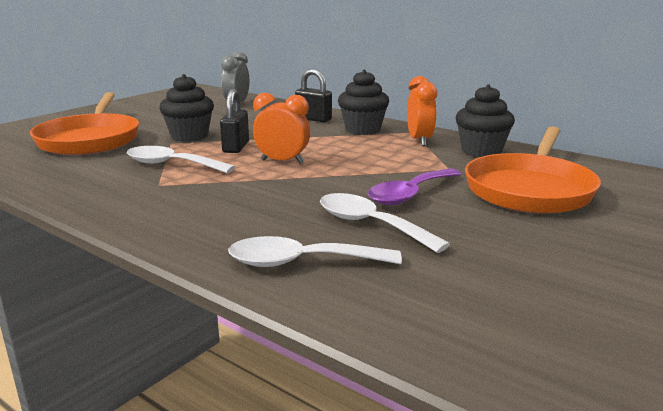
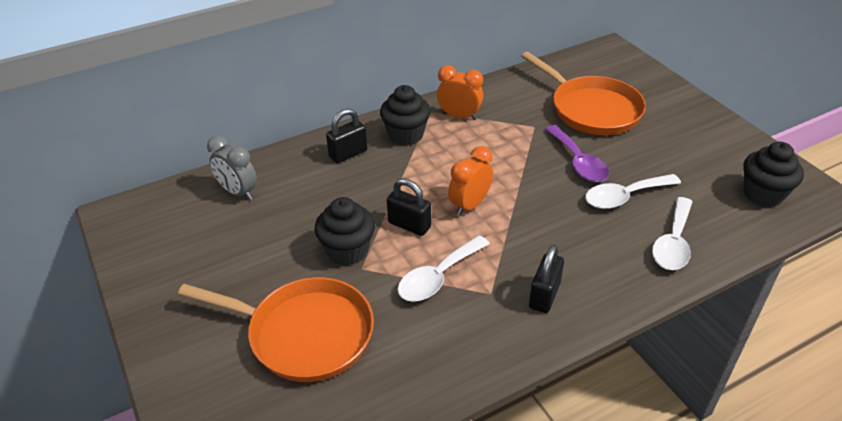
camera: 65 degrees left, 20 degrees up
(164, 205) = (544, 295): none -> black padlock
(481, 151) = (503, 97): black cupcake -> black cupcake (763, 194)

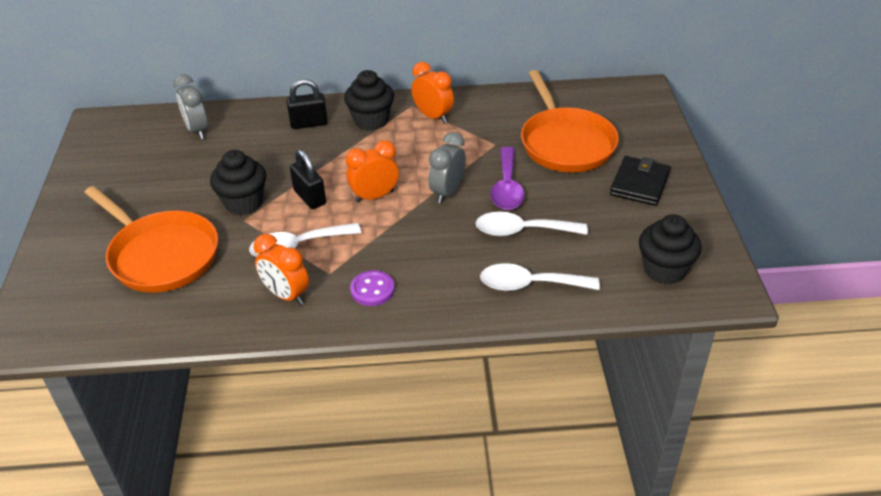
camera: 25 degrees right, 0 degrees up
(468, 330) = (286, 295): none -> orange clock
(531, 181) = (447, 192): none -> grey clock
(544, 295) = (372, 290): black padlock -> purple button
(673, 243) = (529, 284): white spoon -> white spoon turned 45 degrees clockwise
(679, 127) = (639, 184): none -> black wallet

